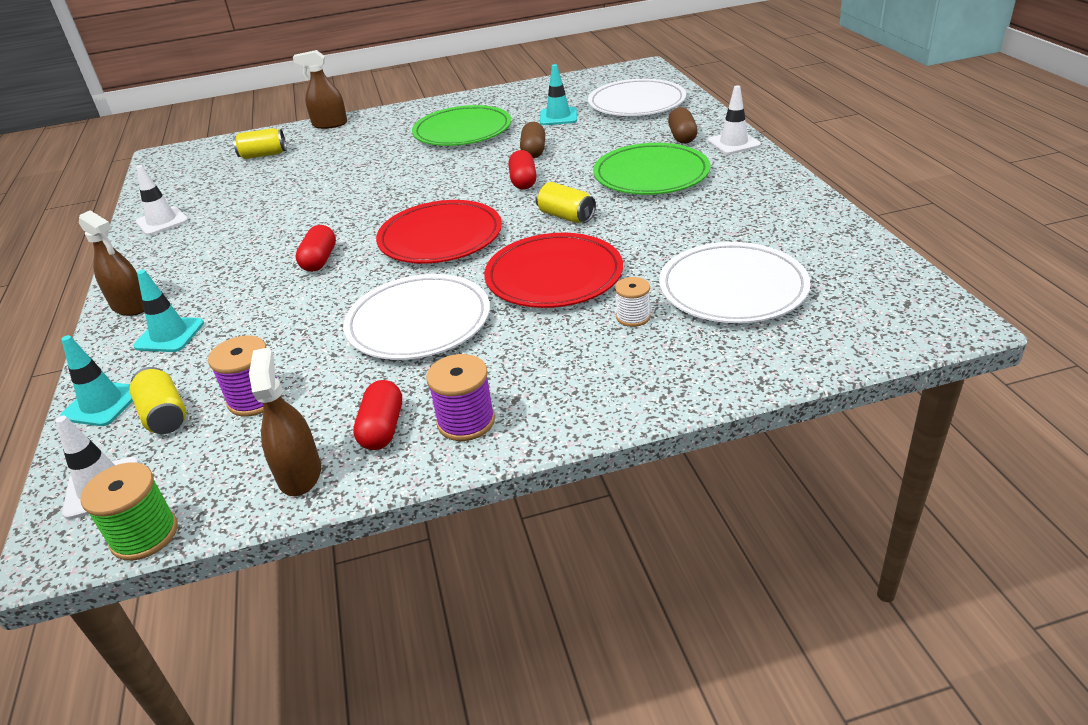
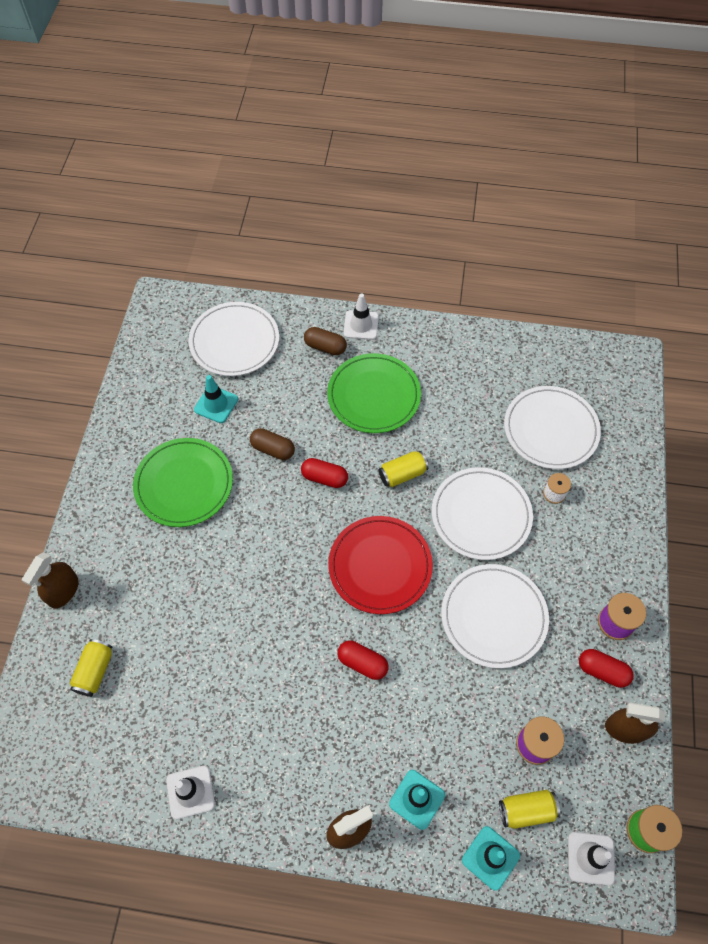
camera: 70 degrees left, 25 degrees up
(554, 275) = (481, 515): red plate -> white plate

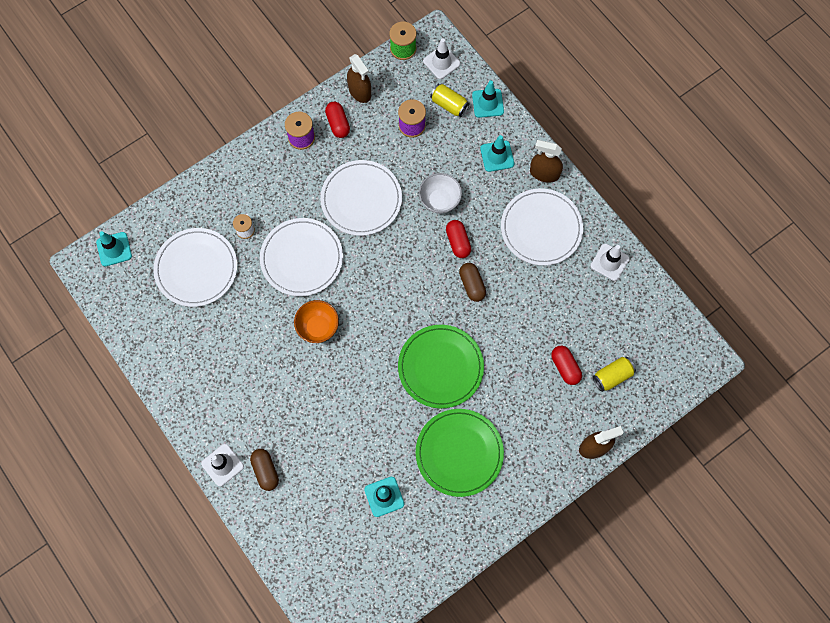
camera: 135 degrees left, 10 degrees up
(234, 341) = (322, 540): white plate -> white plate (541, 228)
(273, 449) = (379, 423): brown capsule -> brown capsule (472, 285)
(324, 478) = (367, 371): red capsule -> red capsule (565, 367)
(374, 395) = (275, 399): green plate -> green plate (440, 367)
(380, 566) = (392, 284): red plate -> none
(402, 474) = (318, 327): yellow can -> orange bowl
(422, 688) = (439, 201): none -> white bowl
(628, 386) = (114, 249): none -> turquoise traffic cone

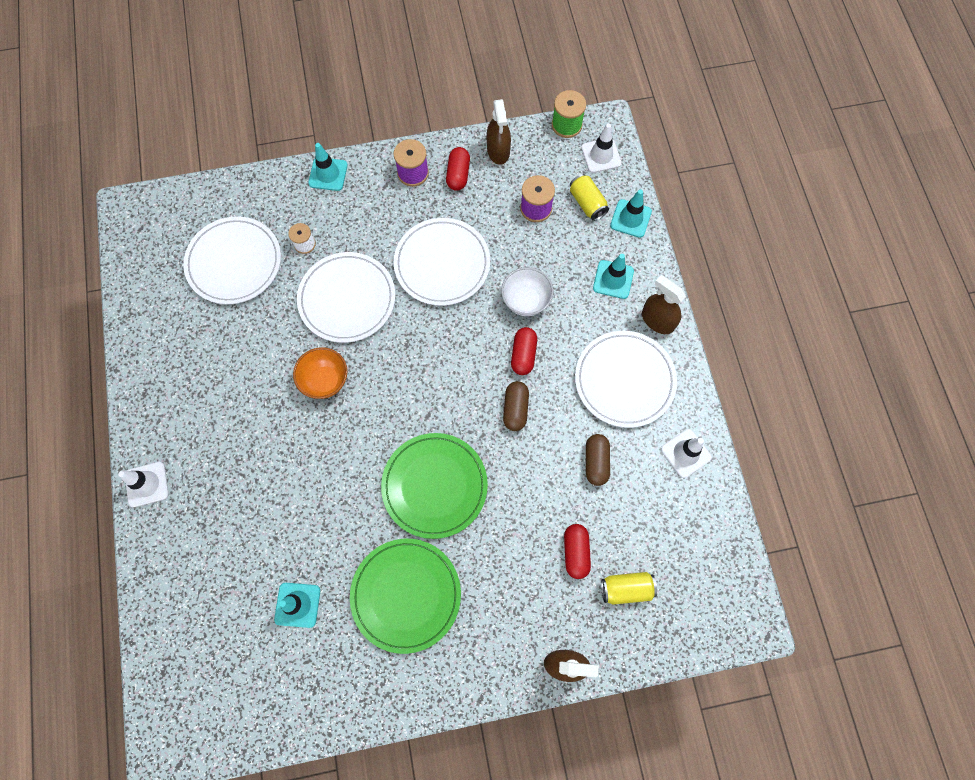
camera: 25 degrees right, 0 degrees up
(114, 249) = (164, 207): turquoise traffic cone -> turquoise traffic cone (328, 174)
(265, 471) = (187, 513): brown capsule -> brown capsule (596, 462)

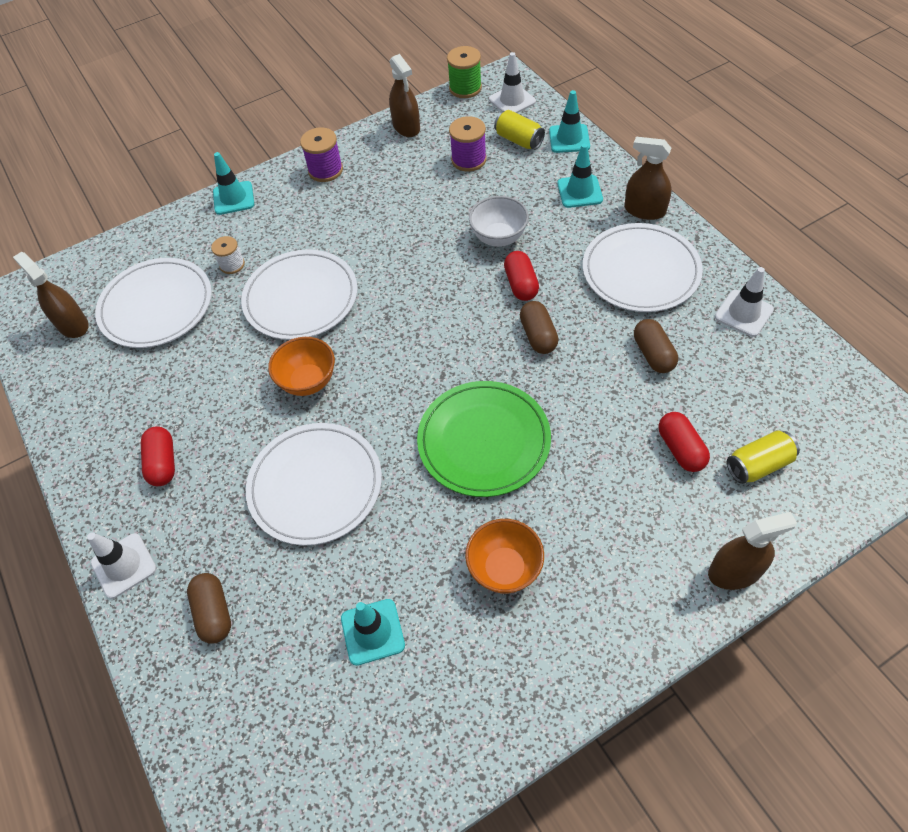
camera: 15 degrees left, 15 degrees down
(166, 255) = (73, 325): none -> brown spray bottle
(197, 546) = (214, 613): none -> brown capsule
(406, 595) = (504, 568): green plate -> orange bowl
(442, 263) = (392, 234): white plate -> white plate (315, 485)
(458, 174) = (374, 157): red capsule -> red capsule (163, 463)

